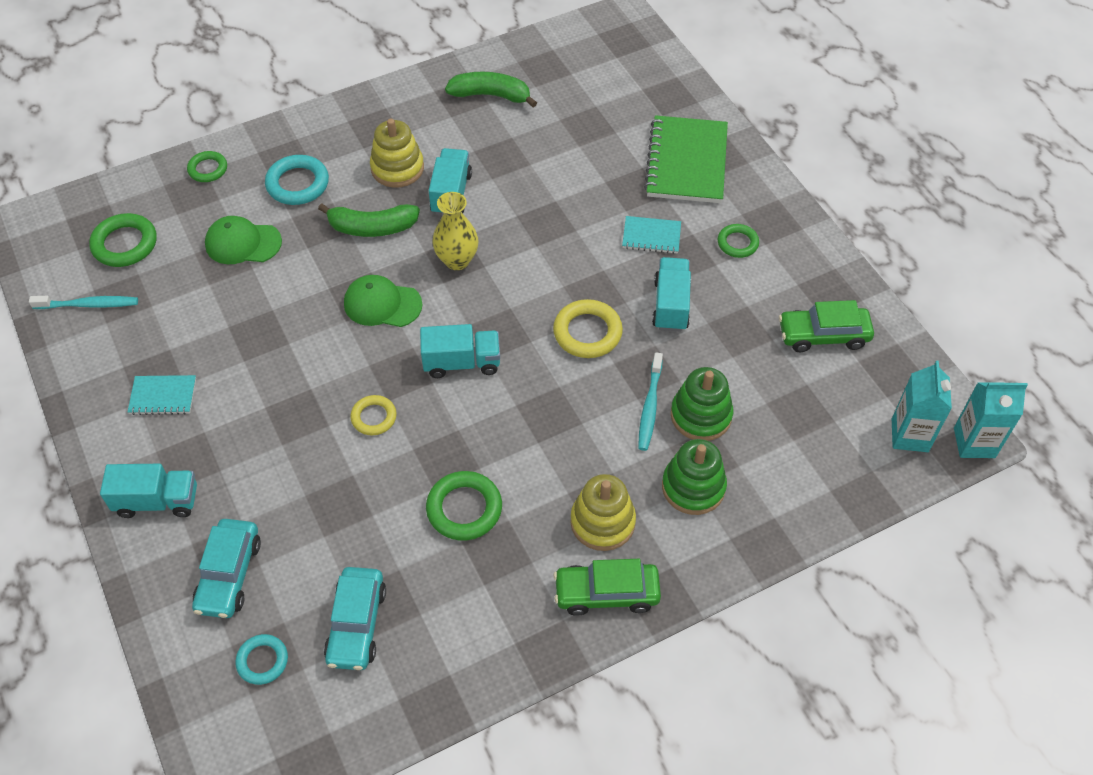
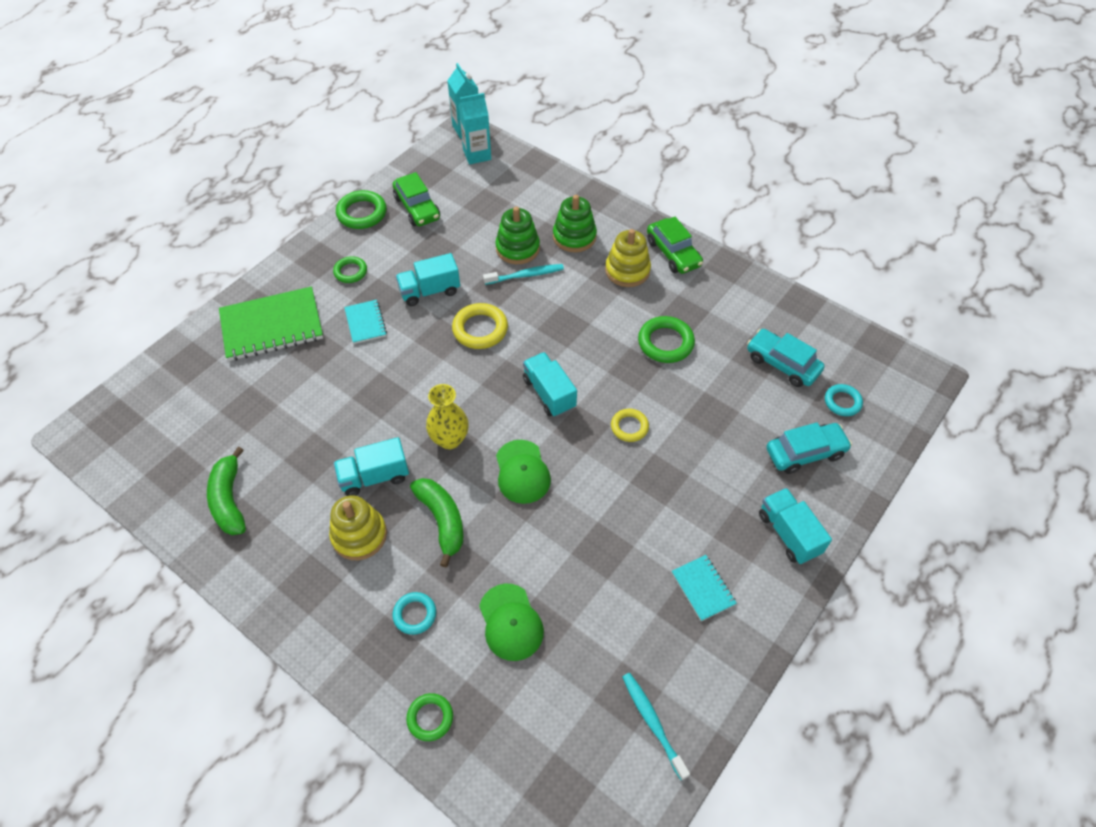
camera: 115 degrees left, 0 degrees up
(125, 244) = (565, 739): green ring -> green ring (362, 213)
(297, 184) = (415, 614): turquoise ring -> turquoise ring, size x0.63
(357, 624) = (782, 364): turquoise car -> turquoise car turned 120 degrees counterclockwise

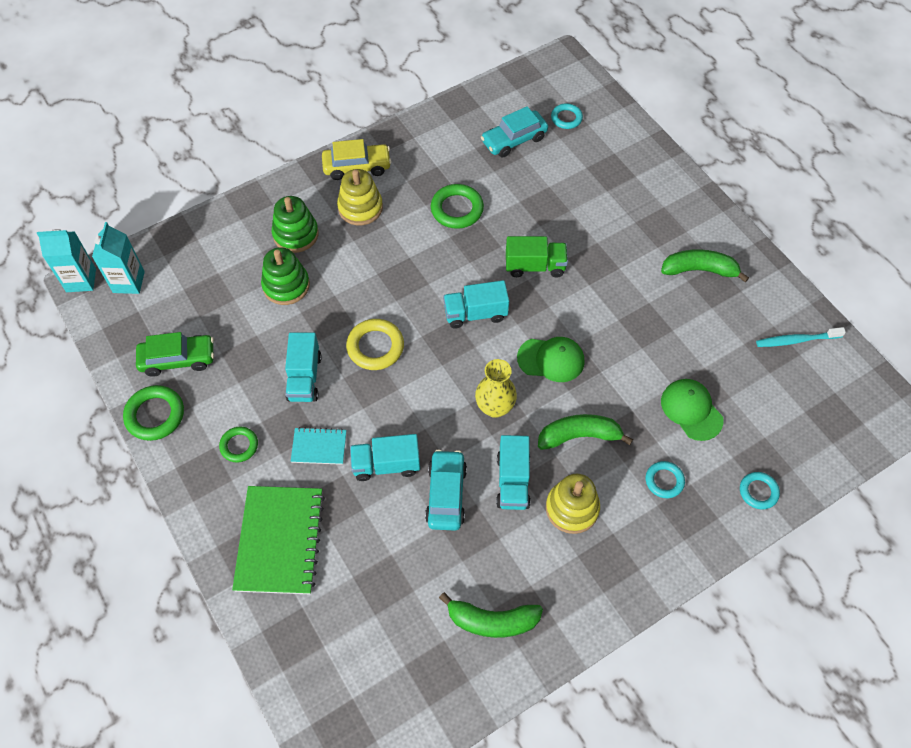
camera: 70 degrees left, 5 degrees up
(430, 718) = (758, 492): green ring -> turquoise ring
(510, 622) = (691, 410): green cap -> green cap turned 120 degrees counterclockwise
(525, 275) = (325, 289): turquoise toothbrush -> none
(629, 427) = (535, 266): yellow ring -> green truck
(673, 253) = (357, 167): green car -> yellow car
(703, 588) = (699, 270): turquoise notebook -> green banana
(788, 533) = (670, 199): turquoise truck -> turquoise truck (386, 465)
(805, 453) = (604, 160): turquoise car -> turquoise car (446, 494)

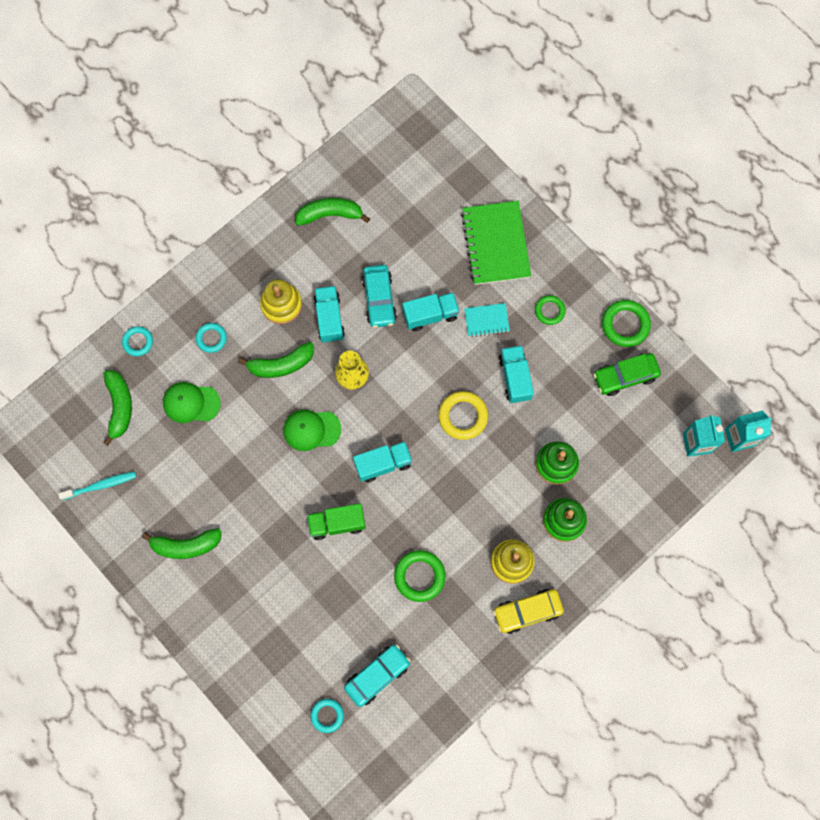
camera: 170 degrees right, 15 degrees up
(691, 410) = (191, 403): green cap -> green cap turned 135 degrees clockwise
(778, 419) = (119, 406): none -> green banana

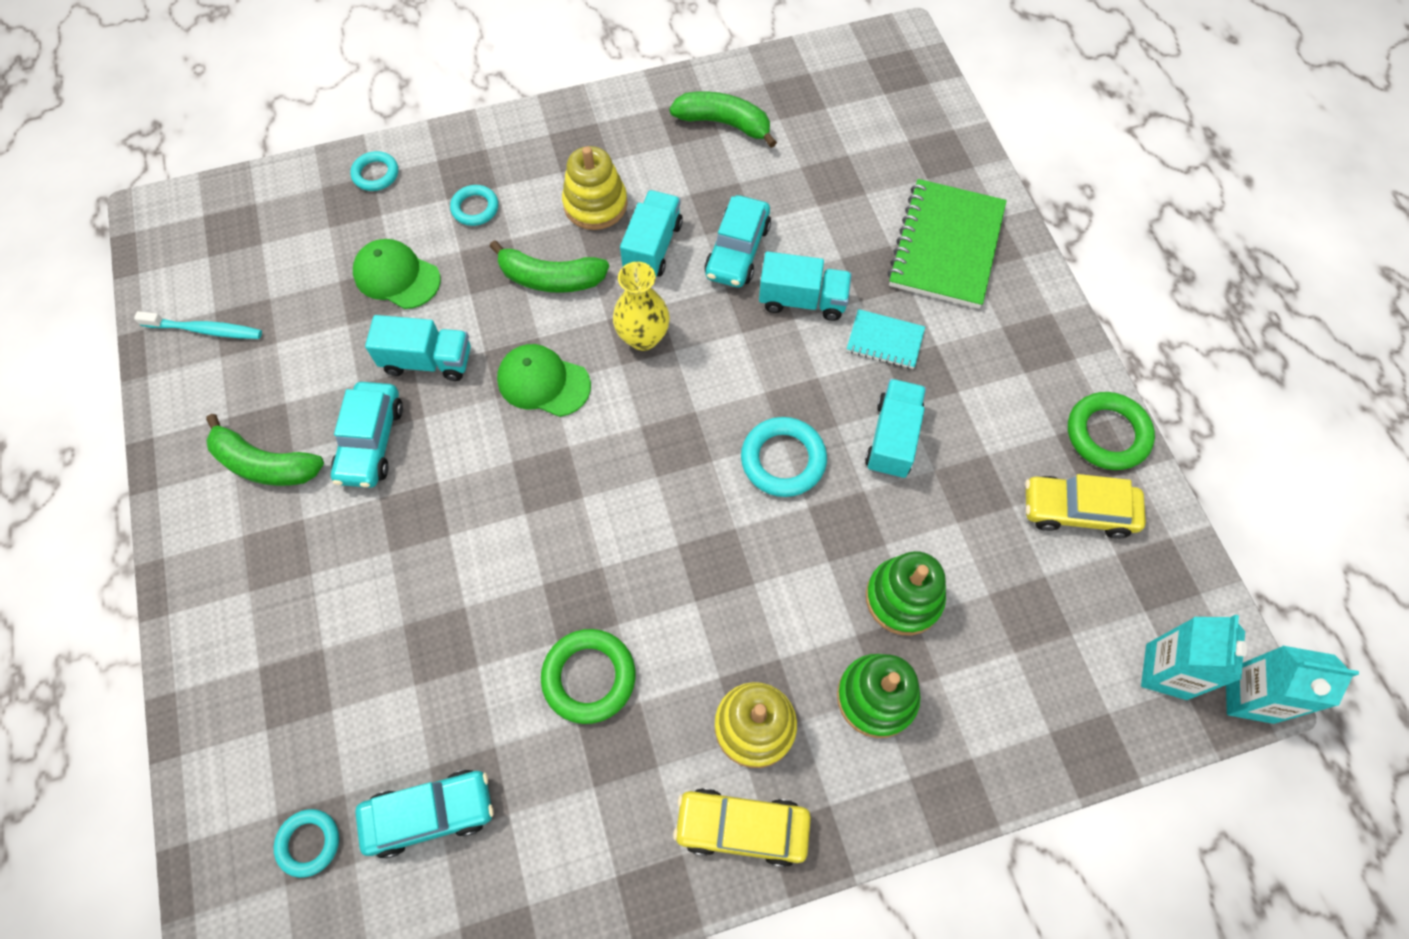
camera: 25 degrees right, 10 degrees down
(119, 406) = (299, 242): green banana -> none
(236, 507) = (371, 441): none -> turquoise car
(337, 523) = (504, 533): green truck -> none
(383, 464) = (623, 476): turquoise truck -> turquoise truck (428, 361)
(463, 416) = (783, 460): yellow ring -> turquoise ring
(549, 311) = (990, 366): green ring -> none
(625, 376) = (1077, 511): green car -> yellow car

